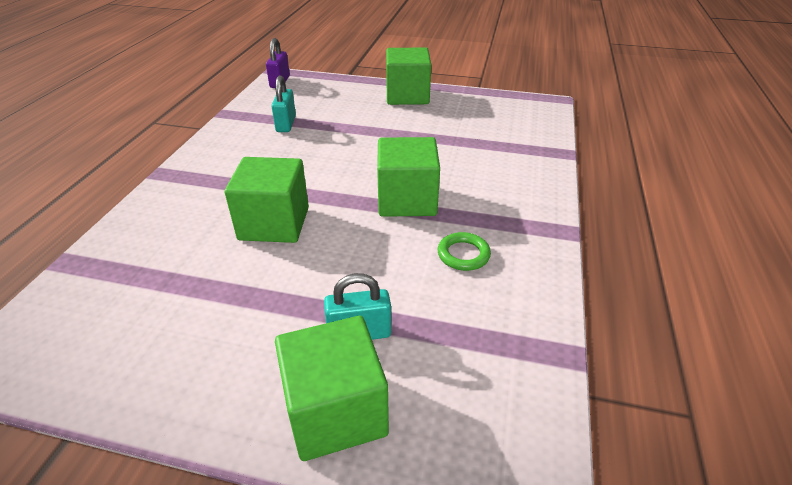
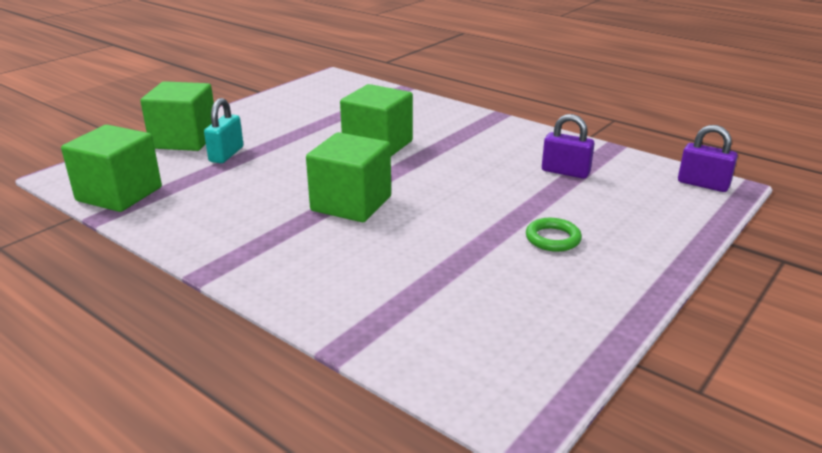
camera: 115 degrees right, 10 degrees down
(286, 124) = (565, 172): turquoise padlock -> purple padlock
(407, 96) = (617, 268): green cube -> green cube (119, 194)
(463, 254) = (246, 208): green ring -> green ring (553, 238)

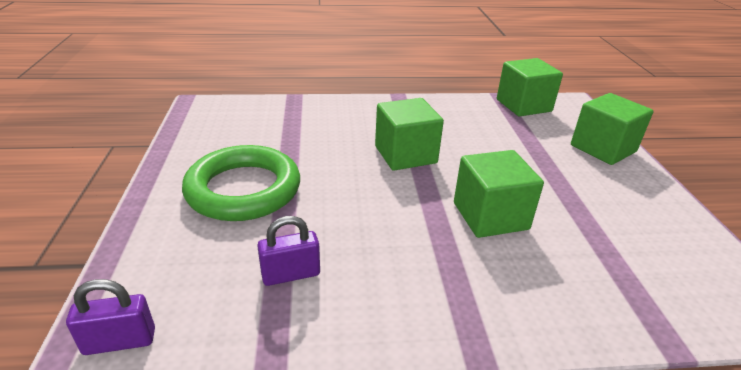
camera: 135 degrees right, 5 degrees up
(226, 154) = (551, 151): turquoise padlock -> none
(553, 238) = (243, 189): green ring -> green ring, size x2.47

